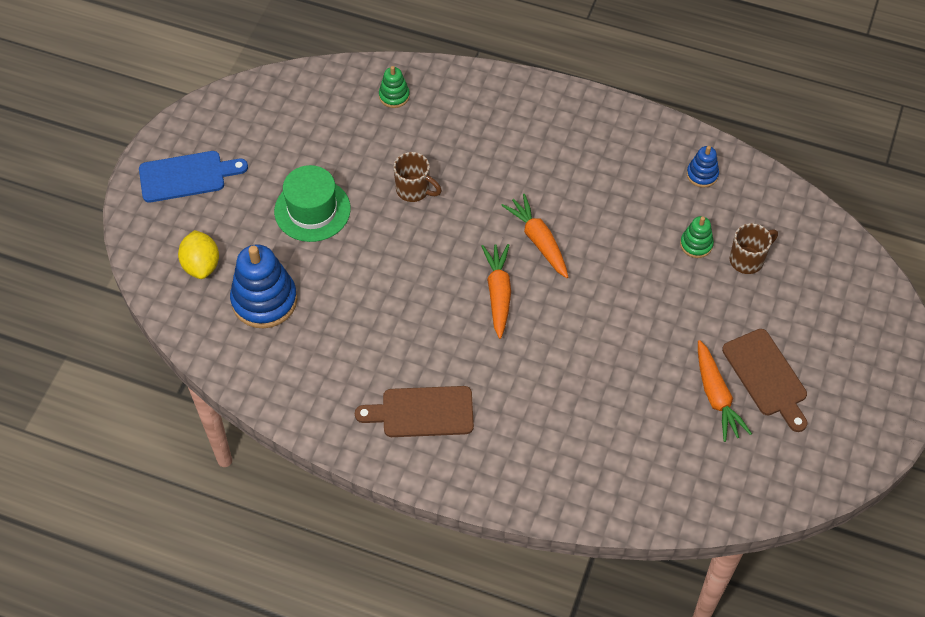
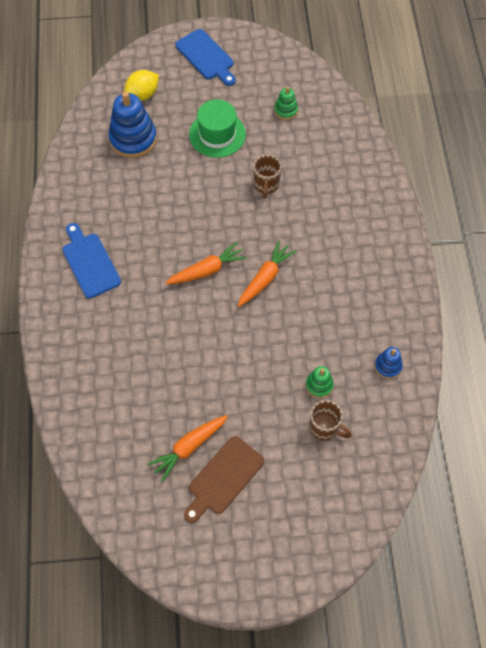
camera: 65 degrees right, 5 degrees up
(394, 96) = (340, 140): green stacking toy -> green stacking toy (286, 110)
(422, 412) = (90, 263): brown cutting board -> blue cutting board

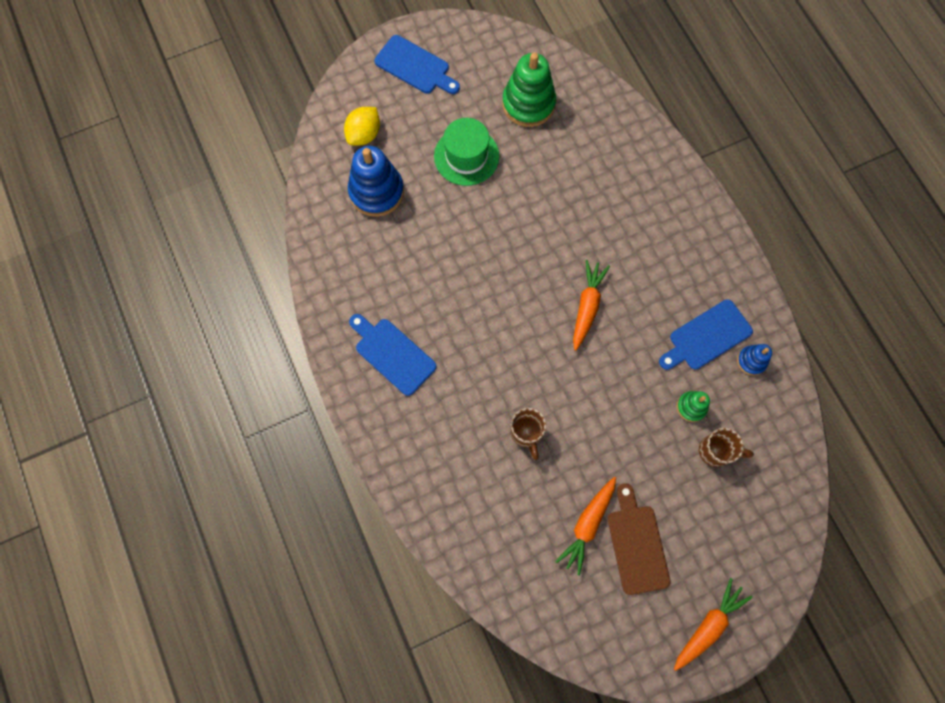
camera: 20 degrees left, 10 degrees up
(207, 270) = (522, 319): orange carrot -> orange carrot (708, 625)
(223, 478) = (637, 544): brown cutting board -> brown cutting board turned 150 degrees clockwise
(266, 185) = (543, 199): brown mug -> brown mug (526, 433)
(286, 110) = (528, 104): green stacking toy -> green stacking toy, size x1.97
(357, 334) = (707, 336): none -> blue cutting board

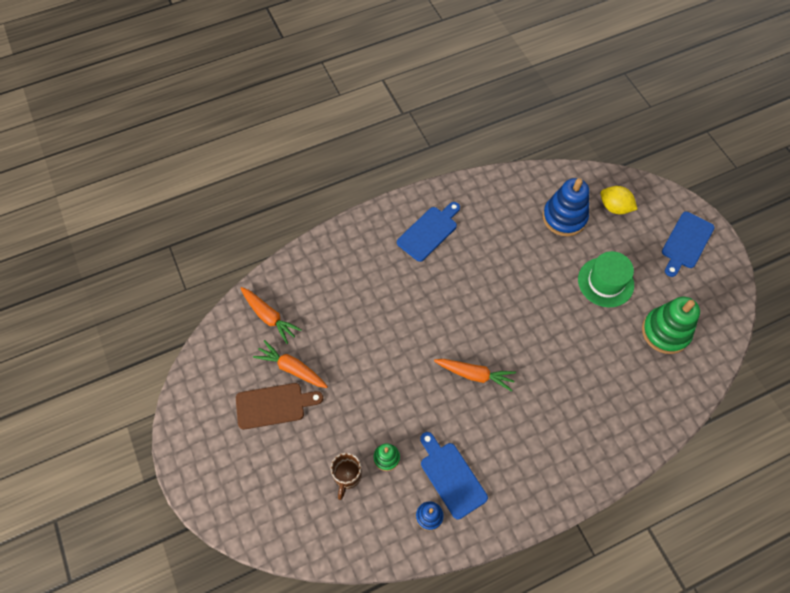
camera: 90 degrees right, 10 degrees down
(526, 433) = (366, 325): brown mug -> none
(708, 625) = (206, 458): orange carrot -> orange carrot (269, 317)

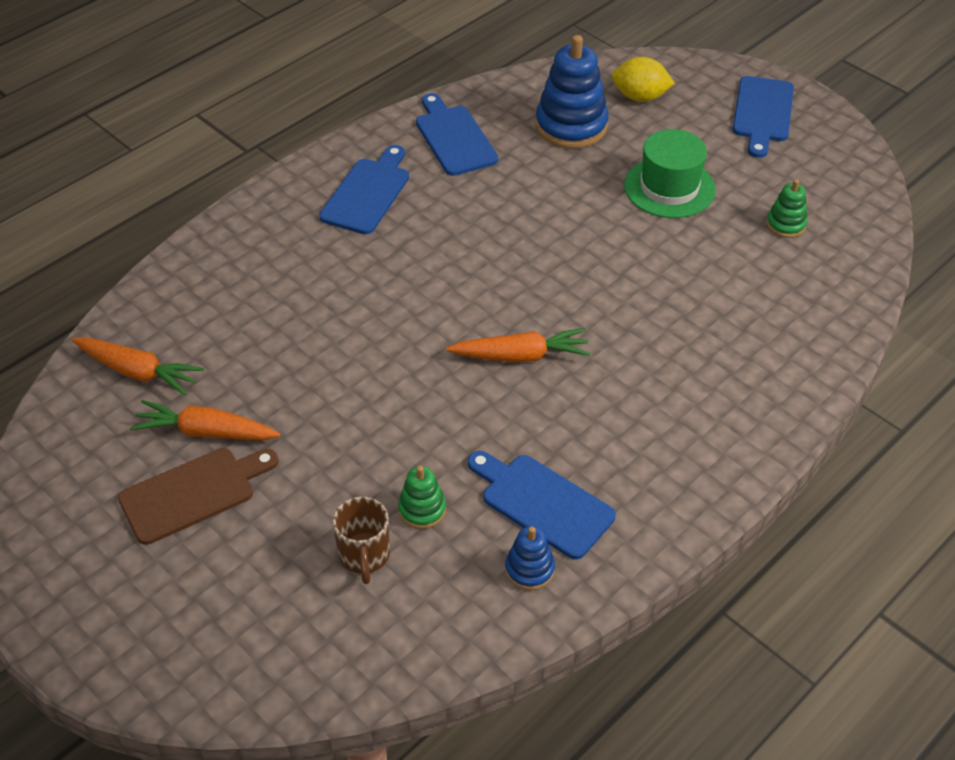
camera: 20 degrees left, 15 degrees down
(492, 206) = (454, 138): none -> blue cutting board
(665, 332) = (785, 224): green stacking toy -> green stacking toy, size x0.51

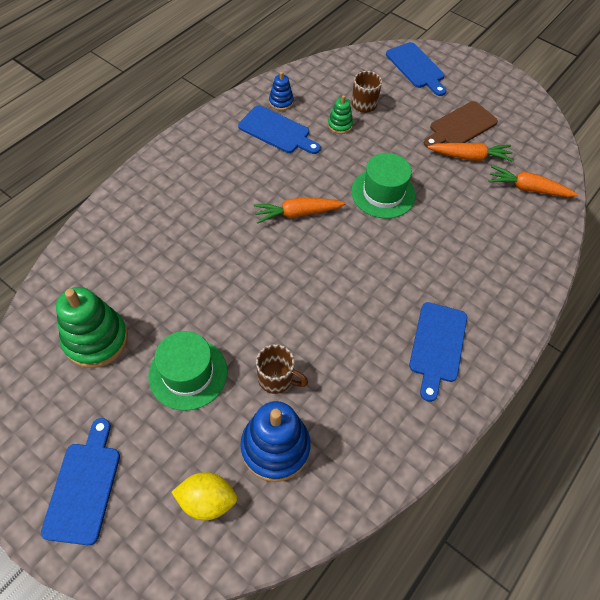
camera: 170 degrees right, 10 degrees up
(378, 378) = (383, 193): none -> green hat
(454, 138) = (381, 420): blue cutting board -> blue cutting board (416, 67)
(566, 176) = (277, 379): none -> brown mug
(785, 224) = (96, 339): green stacking toy -> green stacking toy, size x1.97

